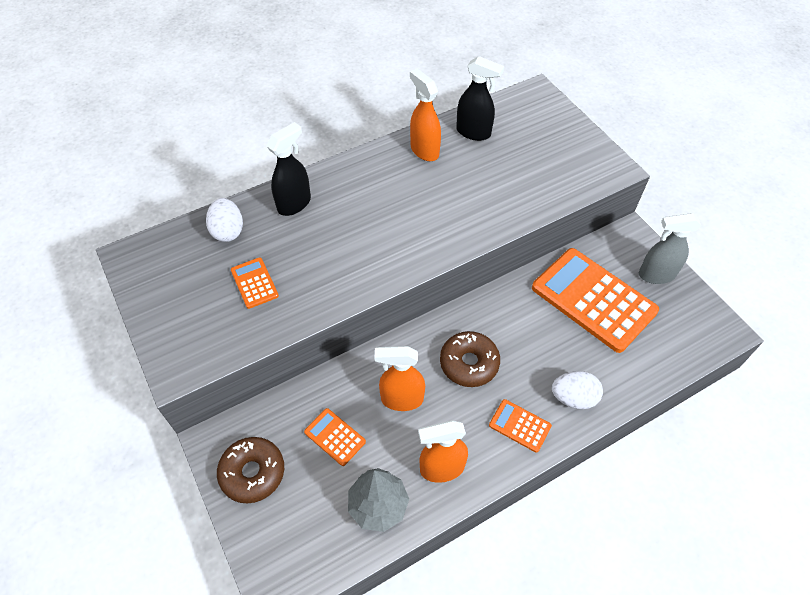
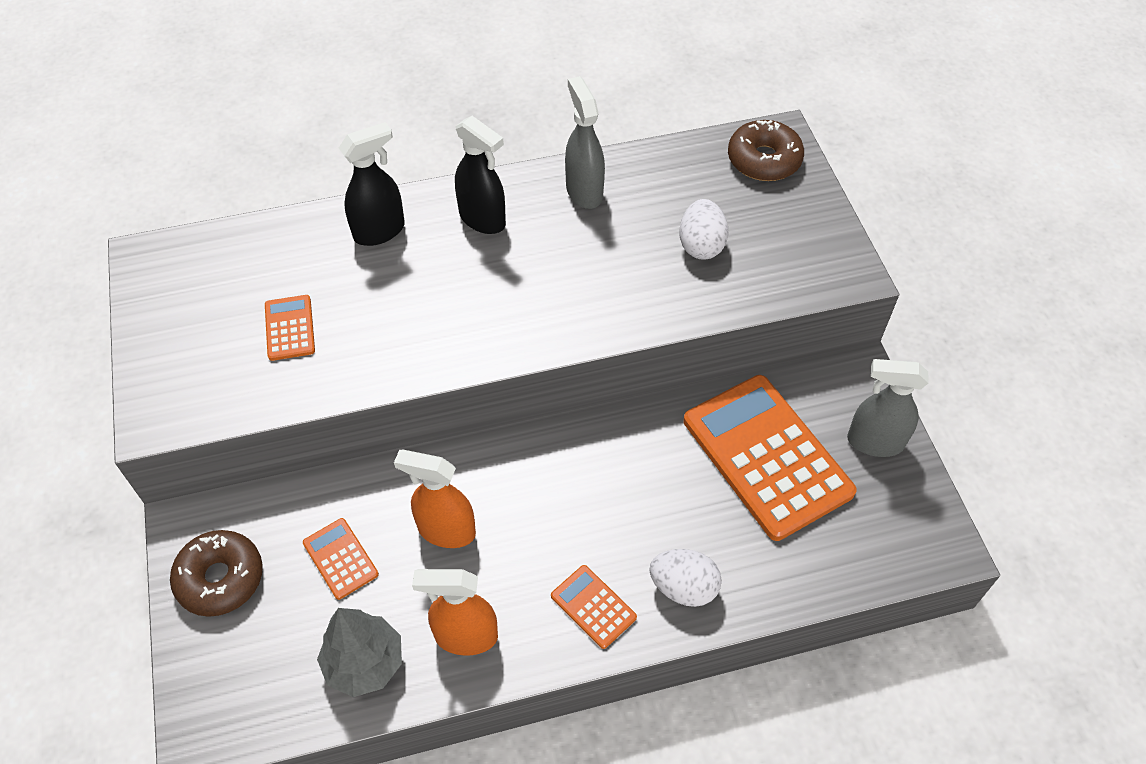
camera: 15 degrees right, 0 degrees up
(228, 231) = (280, 250): white egg -> white egg (701, 245)
(424, 150) = (584, 191): orange spray bottle -> grey spray bottle
(469, 363) = (555, 504): brown donut -> brown donut (764, 160)
(473, 132) = (664, 179): black spray bottle -> black spray bottle (483, 219)

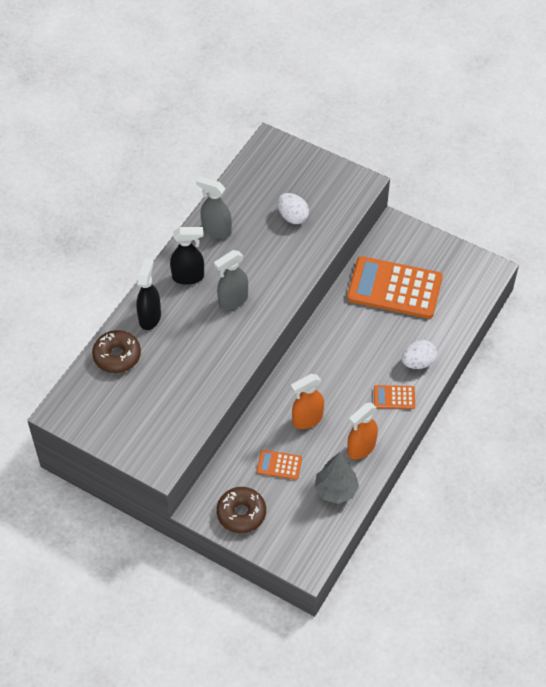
camera: 45 degrees left, 0 degrees up
(290, 328) = (166, 387): orange calculator -> none
(764, 160) = (275, 158): brown donut -> brown donut (117, 356)
(874, 442) = (427, 249): grey spray bottle -> grey spray bottle (233, 300)

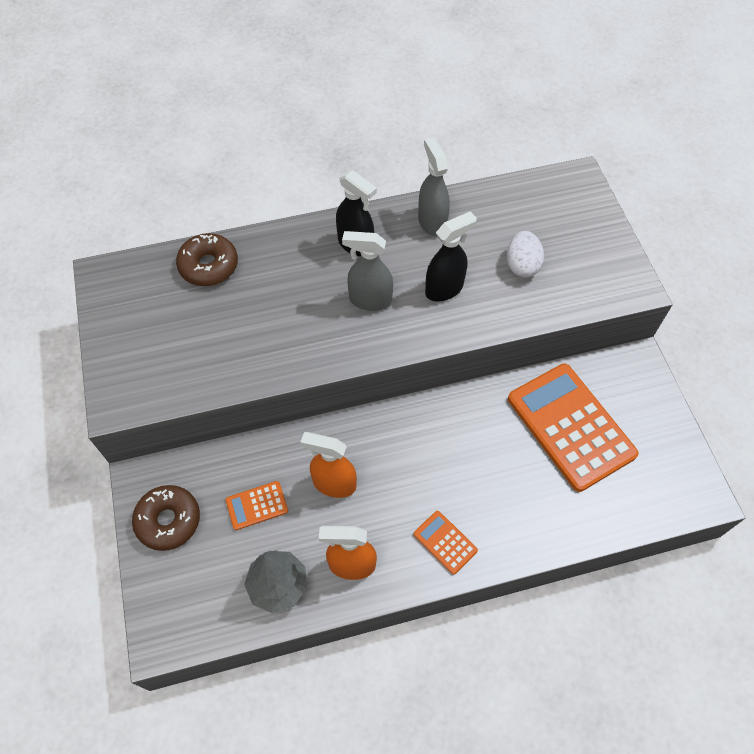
camera: 45 degrees right, 5 degrees up
(150, 317) = (278, 254): black spray bottle -> black spray bottle (444, 289)
(279, 465) = (257, 505): orange calculator -> orange calculator turned 75 degrees counterclockwise
(418, 362) = (511, 527): white egg -> none

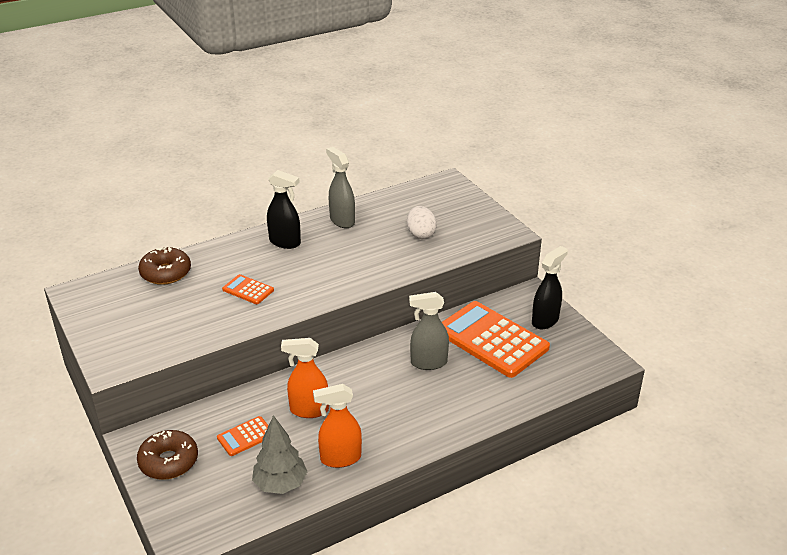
camera: 15 degrees left, 25 degrees down
(369, 300) = (307, 272): grey spray bottle -> grey spray bottle (428, 363)
(444, 289) = (365, 256): black spray bottle -> black spray bottle (545, 320)
(445, 542) = (414, 428): orange calculator -> orange calculator (248, 290)

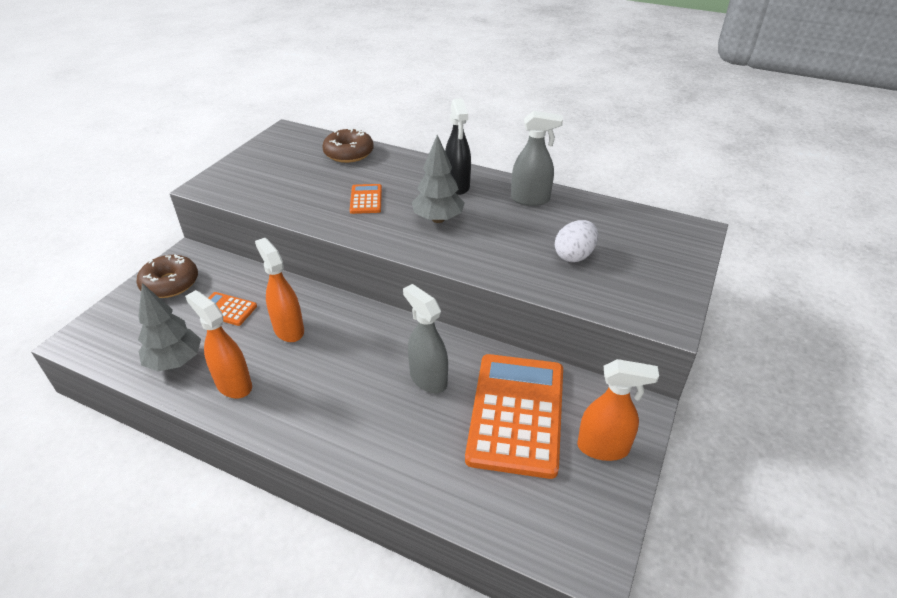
camera: 55 degrees right, 5 degrees up
(316, 268) = (438, 219): none -> grey tree
(342, 221) = (530, 199): grey spray bottle -> grey spray bottle turned 75 degrees clockwise
(545, 320) = (603, 448): black spray bottle -> orange spray bottle

